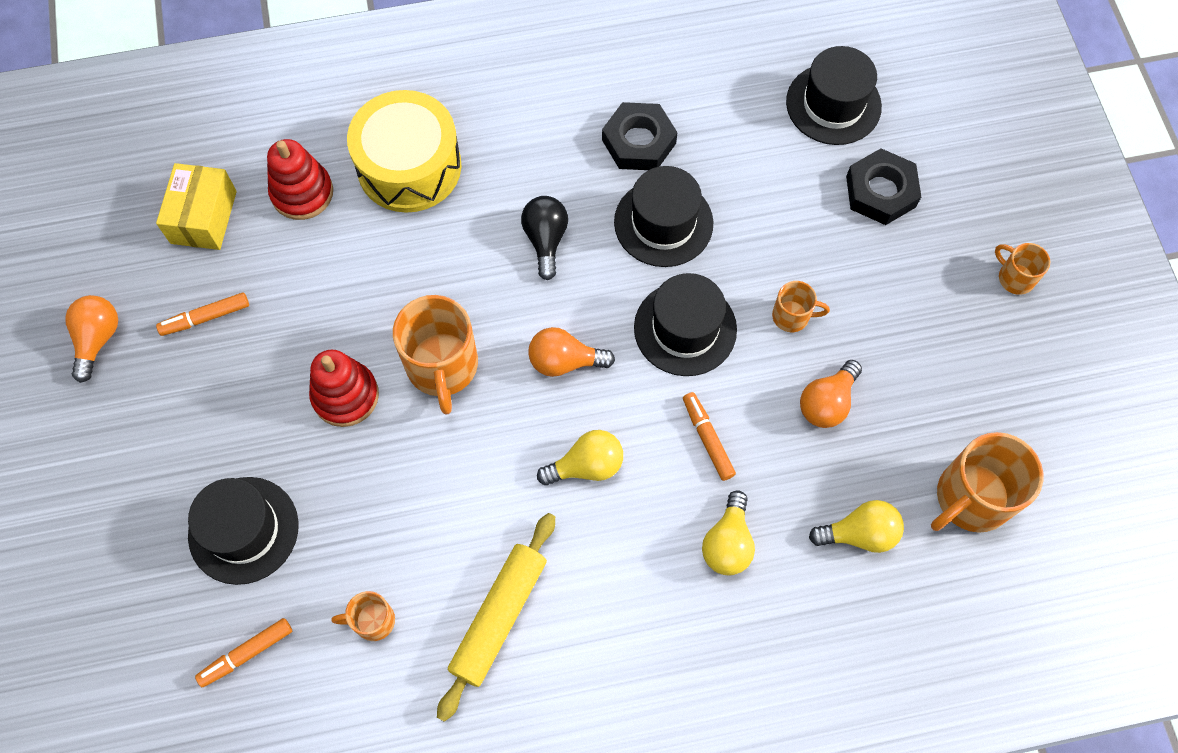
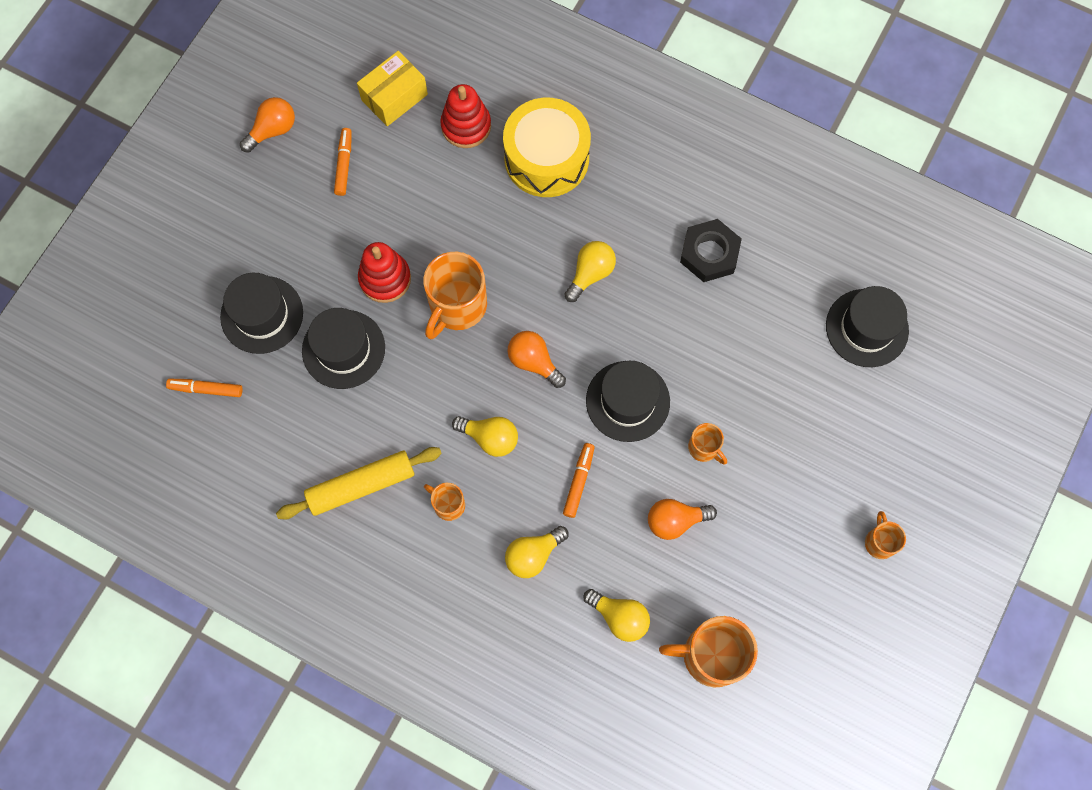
camera: 40 degrees right, 5 degrees up
(205, 317) = (344, 164): orange marker -> orange marker turned 75 degrees clockwise
(373, 621) = (289, 428): orange mug -> orange mug (448, 504)
(546, 240) = (590, 274): black light bulb -> yellow light bulb
(663, 223) = (676, 321): black hat -> black hat (343, 349)
(881, 191) = (842, 413): black nut -> none

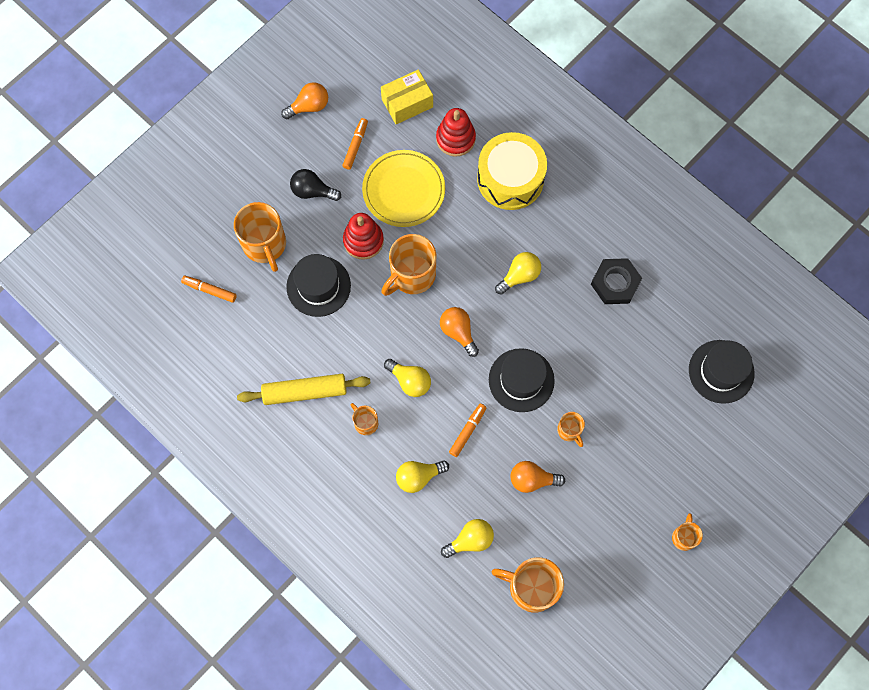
camera: 15 degrees right, 0 degrees up
(262, 314) = (265, 245): black hat -> orange mug
(305, 233) = (312, 191): none -> black light bulb
(418, 204) = (403, 190): none -> yellow plate
(619, 617) = (470, 540): yellow light bulb -> yellow light bulb turned 75 degrees counterclockwise

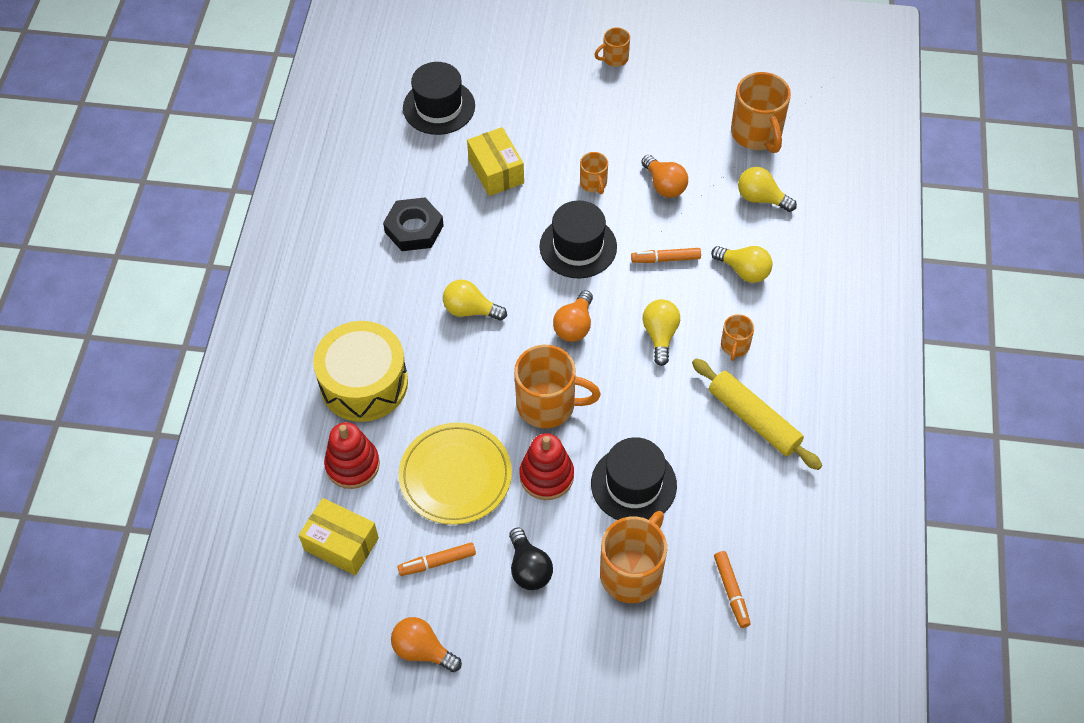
camera: 125 degrees left, 15 degrees down
(569, 430) = (593, 183): orange mug -> orange mug turned 135 degrees clockwise
(629, 370) = (496, 171): none -> yellow box

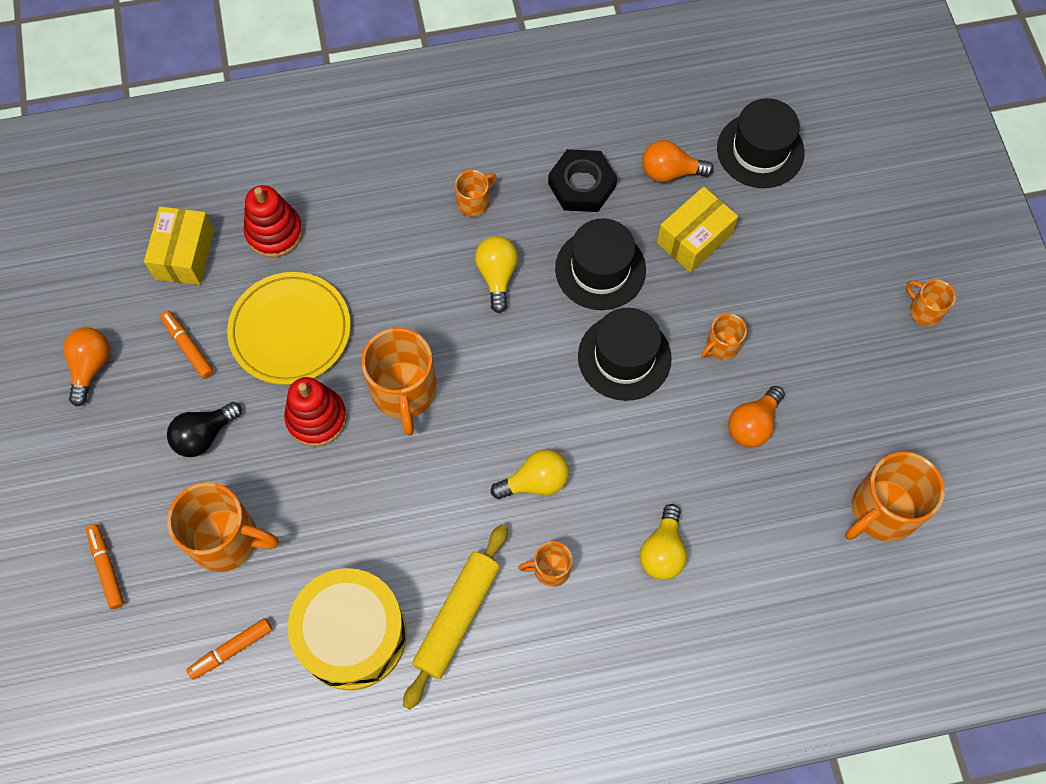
camera: 70 degrees right, 10 degrees up
(364, 383) = (372, 208): yellow drum -> yellow drum (352, 635)
(394, 307) = (474, 202): none -> orange mug
(574, 326) = (515, 387): orange light bulb -> orange light bulb (670, 172)
(633, 484) = (333, 510): black hat -> black hat (600, 269)
(665, 259) = (644, 457): orange marker -> orange marker (107, 568)
(761, 198) = (781, 543): yellow light bulb -> none

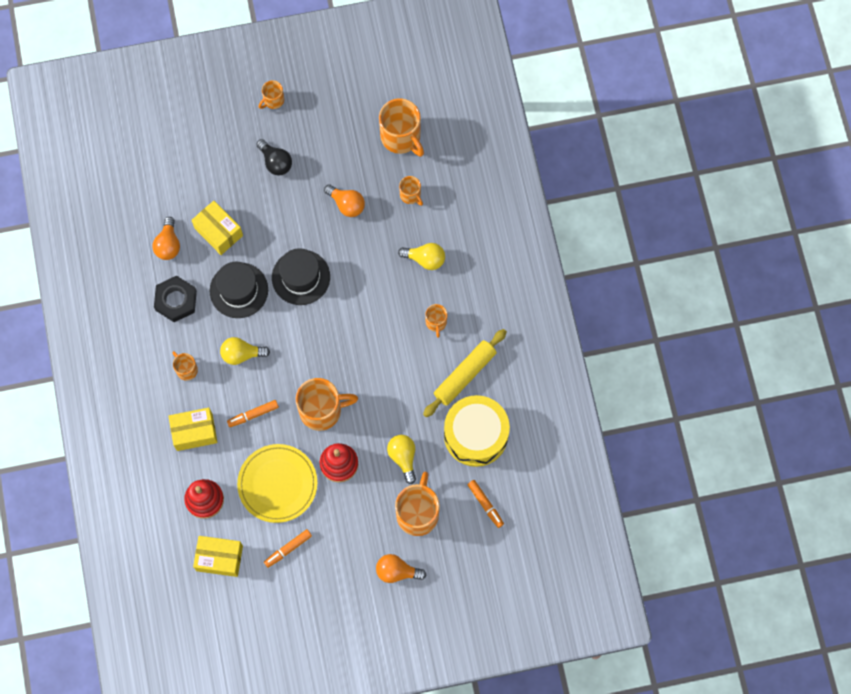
camera: 90 degrees left, 5 degrees up
(91, 367) = (301, 611): orange light bulb -> orange light bulb (397, 571)
(107, 568) = (436, 584): orange marker -> orange marker (253, 415)
(204, 435) = (349, 533): black light bulb -> black light bulb (275, 162)
(377, 216) = (194, 432): none -> yellow box
(457, 617) = (465, 375): yellow rolling pin -> yellow rolling pin turned 75 degrees counterclockwise
(535, 482) = (382, 331): yellow light bulb -> yellow light bulb (403, 457)
(721, 346) = (294, 219): orange mug -> orange mug (410, 195)
(760, 150) = (154, 188): black hat -> none

